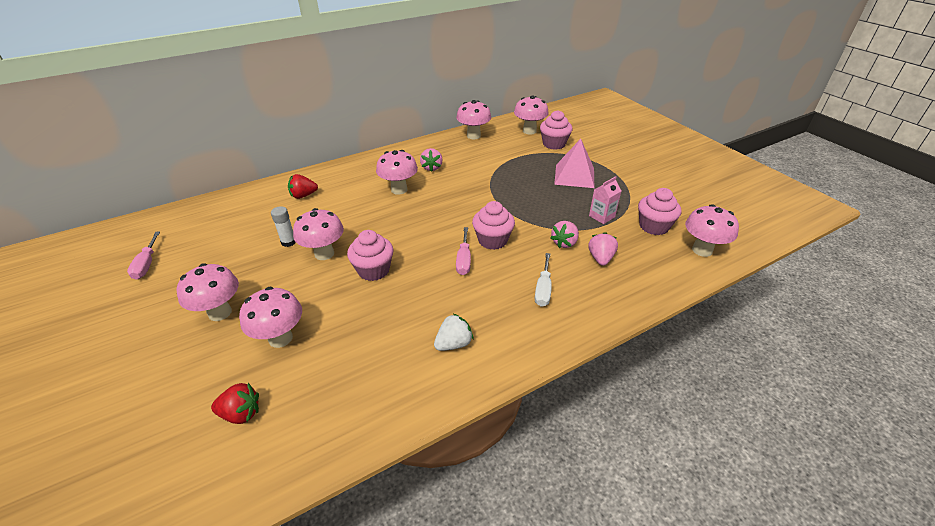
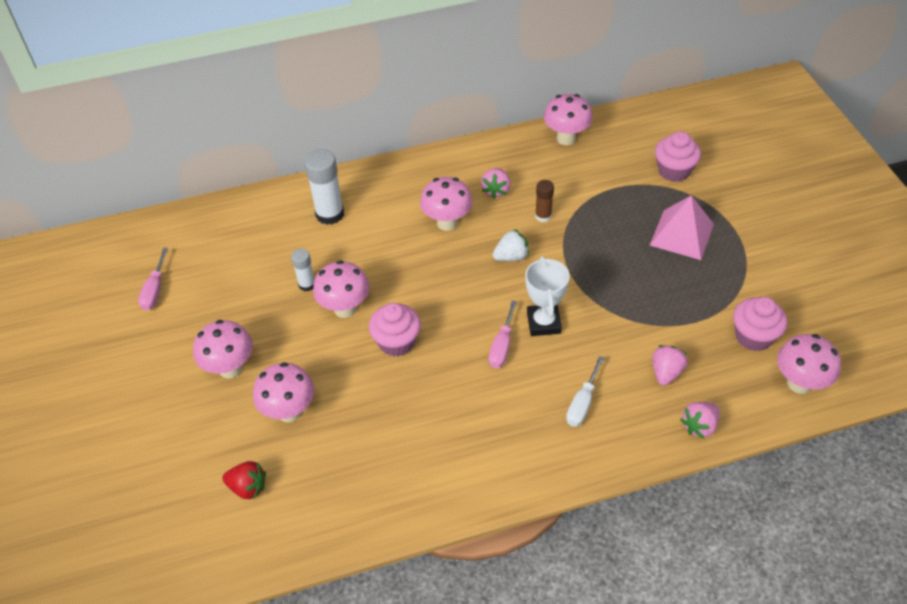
camera: 15 degrees right, 10 degrees up
(303, 195) = (330, 214): red strawberry -> white glue stick
(454, 344) = (465, 453): white strawberry -> white strawberry (511, 257)
(471, 177) = (543, 216): none -> brown glue stick
(492, 240) = (543, 323): pink cupcake -> white trophy
(529, 131) = (647, 140): pink mushroom -> none
(564, 243) = (630, 342): pink strawberry -> pink strawberry (699, 426)
(601, 216) = (692, 309): pink carton -> none

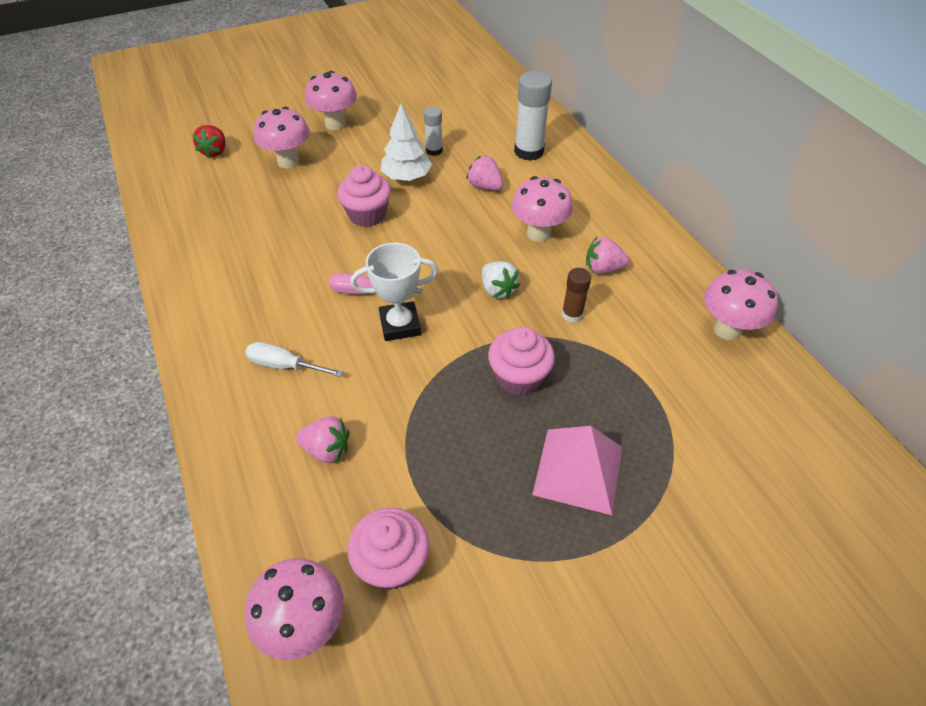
camera: 80 degrees right, 0 degrees up
(155, 290) = (417, 74): pink screwdriver -> none
(345, 308) = (407, 177): pink mushroom -> white tree
(674, 171) = (712, 460): pink cupcake -> pink cupcake (518, 377)
(699, 426) = (242, 487): pink strawberry -> pink strawberry (484, 186)

